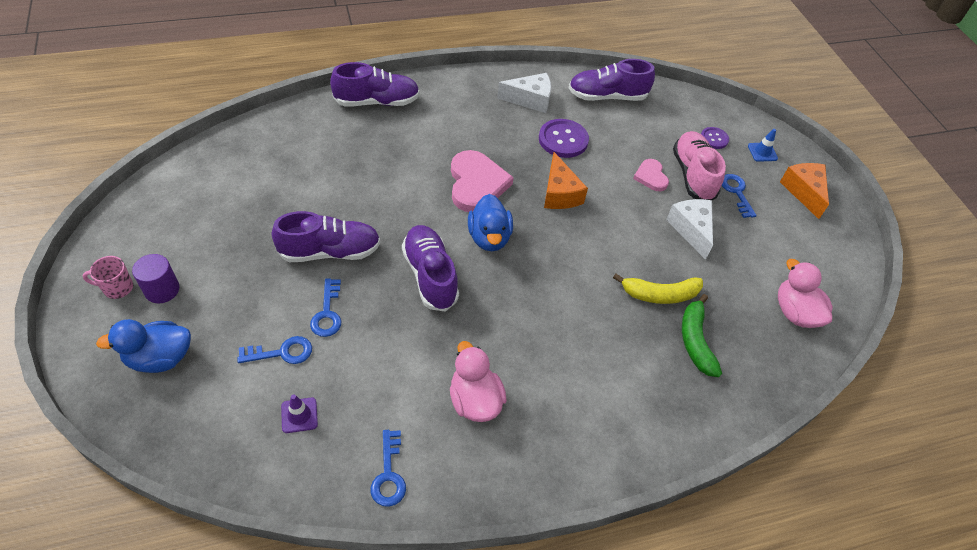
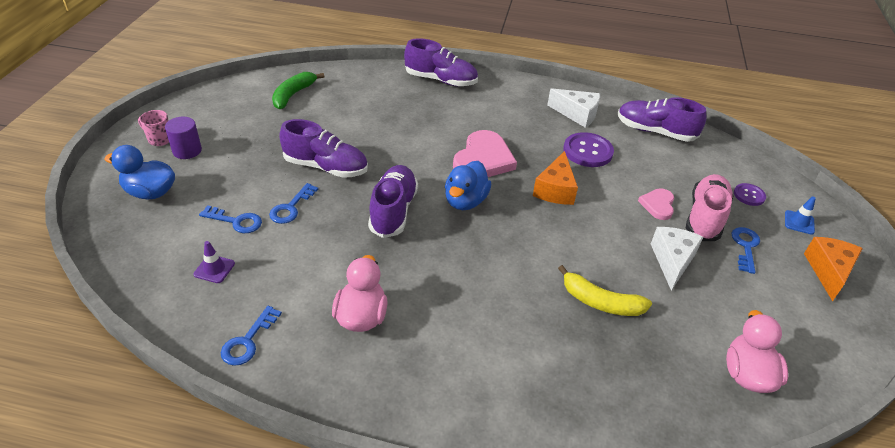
camera: 30 degrees right, 10 degrees down
(695, 341) = (612, 355): green banana -> green banana (293, 95)

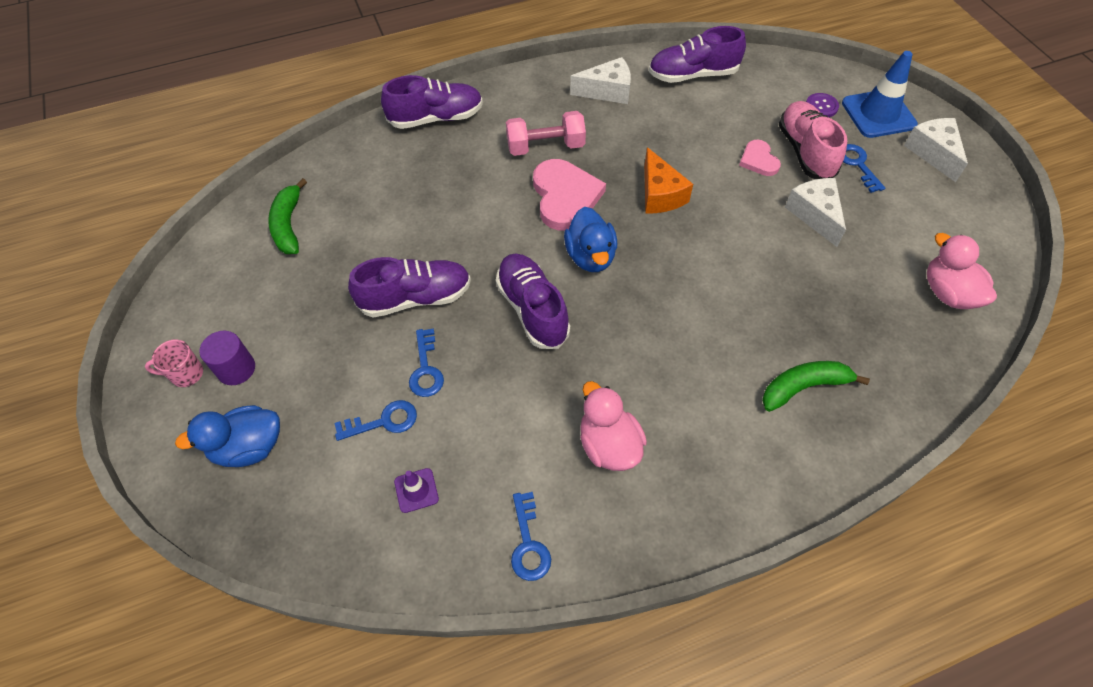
camera: 30 degrees left, 15 degrees up
(499, 126) = (545, 147): none -> pink dumbbell
(547, 366) = (803, 387): none -> green banana
(587, 151) = (652, 132): purple button -> none
(600, 302) = (793, 294): yellow banana -> none
(799, 222) = (878, 114): blue traffic cone -> blue traffic cone, size x2.06
(828, 271) = (933, 153): orange cheese -> white cheese

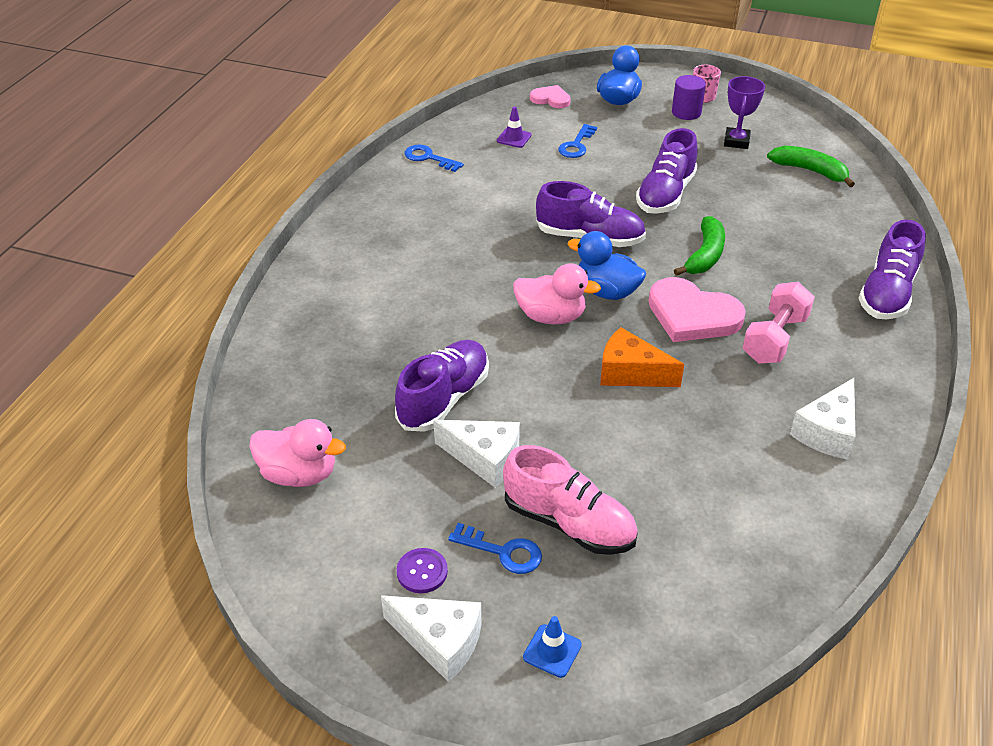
camera: 130 degrees right, 15 degrees down
(271, 298) = (736, 141): none -> purple trophy
(426, 369) = (596, 174): blue key -> none
(609, 445) = (442, 214): pink duck -> pink duck (551, 317)
(692, 75) = (794, 524): purple shoe -> purple shoe (444, 398)
(758, 160) = (598, 474): pink heart -> pink heart (551, 99)
(803, 387) = (355, 321): green banana -> green banana (705, 255)
(821, 106) = (622, 603): purple button -> purple button (422, 572)
(878, 114) = (552, 651): blue traffic cone -> blue traffic cone, size x0.49

